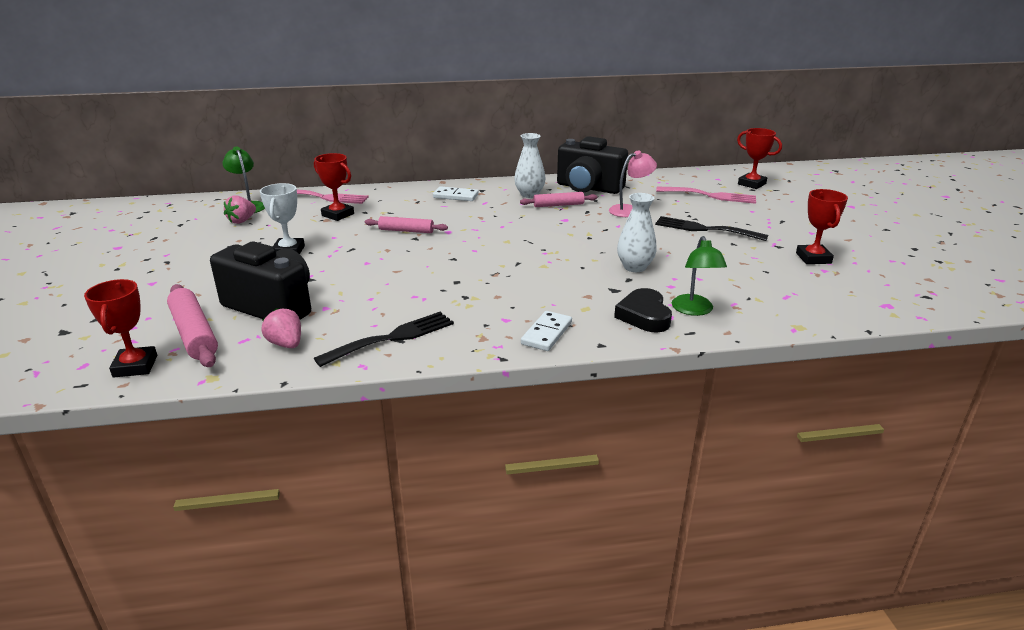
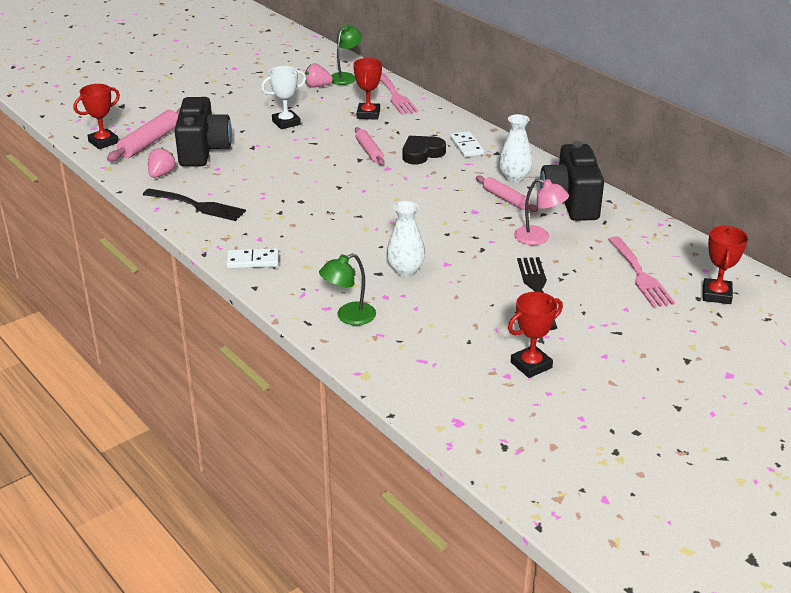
camera: 60 degrees right, 5 degrees up
(644, 315) = (317, 295): black heart -> black heart (422, 153)

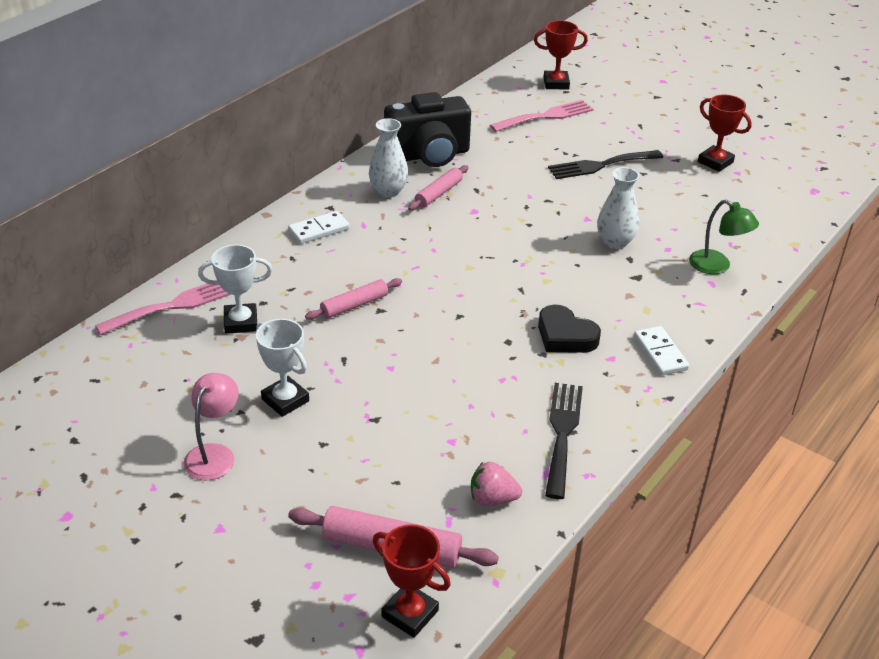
camera: 105 degrees left, 5 degrees up
(203, 150) = (402, 471): black camera -> none
(317, 86) = (144, 392): pink strawberry -> none
(345, 77) = (104, 367): green lamp -> none
(368, 114) = (241, 322): red trophy -> white trophy
(422, 153) = (348, 261): black heart -> black heart (565, 336)
(538, 238) = (509, 169): pink lamp -> pink lamp (214, 454)

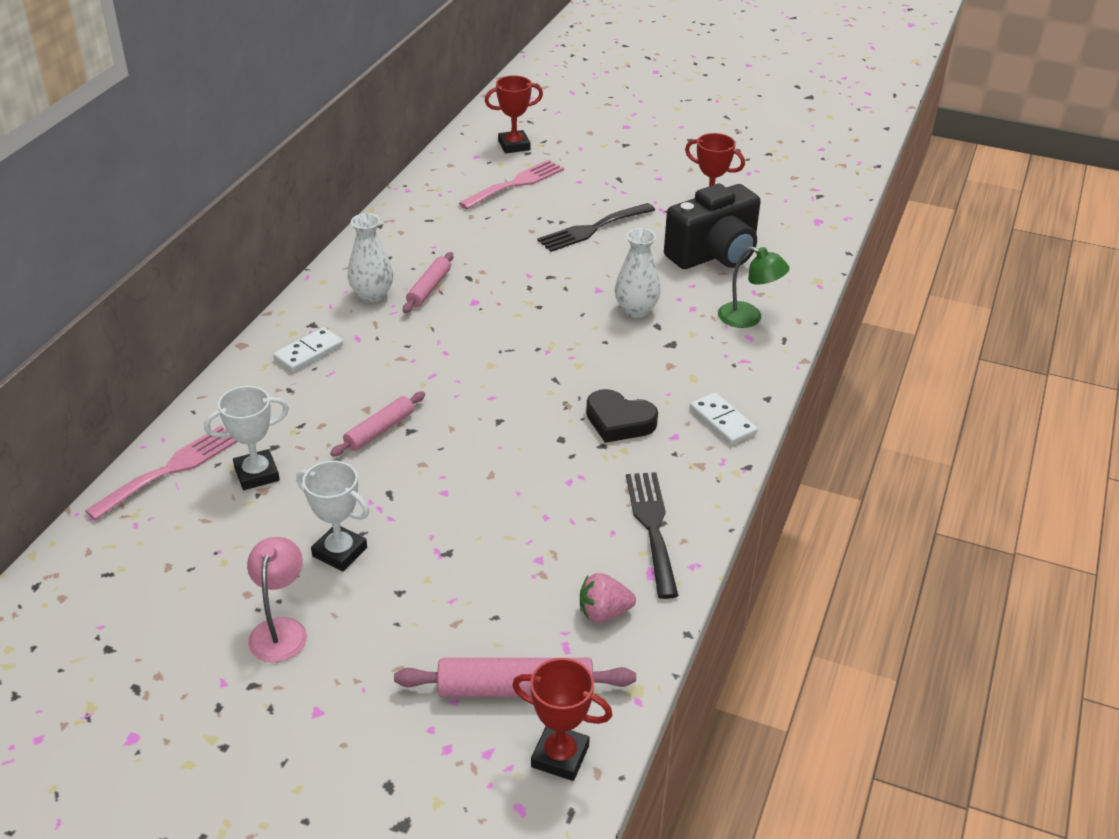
camera: 15 degrees left, 0 degrees up
(429, 155) = (402, 247): black camera -> black camera (714, 254)

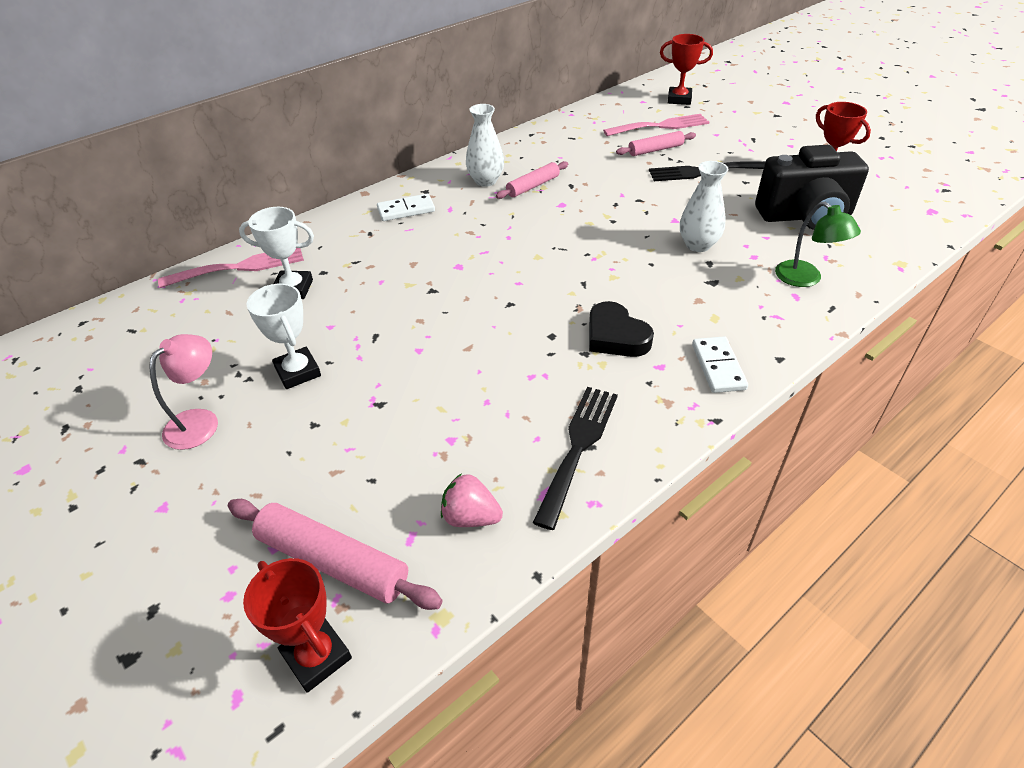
camera: 30 degrees right, 5 degrees up
(379, 430) = (409, 283): pink rolling pin -> pink rolling pin (655, 150)

